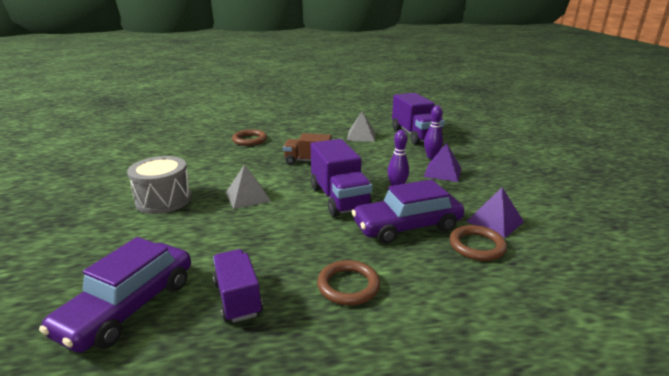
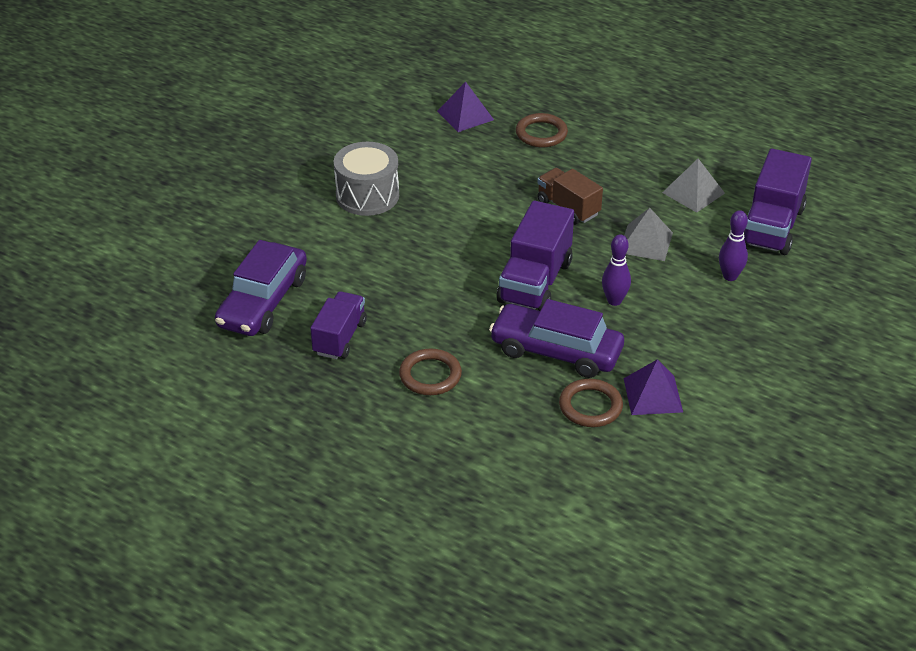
camera: 40 degrees right, 15 degrees up
(129, 306) = (263, 302): purple car -> purple car turned 45 degrees counterclockwise
(248, 196) = (448, 231): grey pyramid -> grey pyramid (646, 242)
(442, 172) = (704, 306): purple pyramid -> purple pyramid (465, 115)

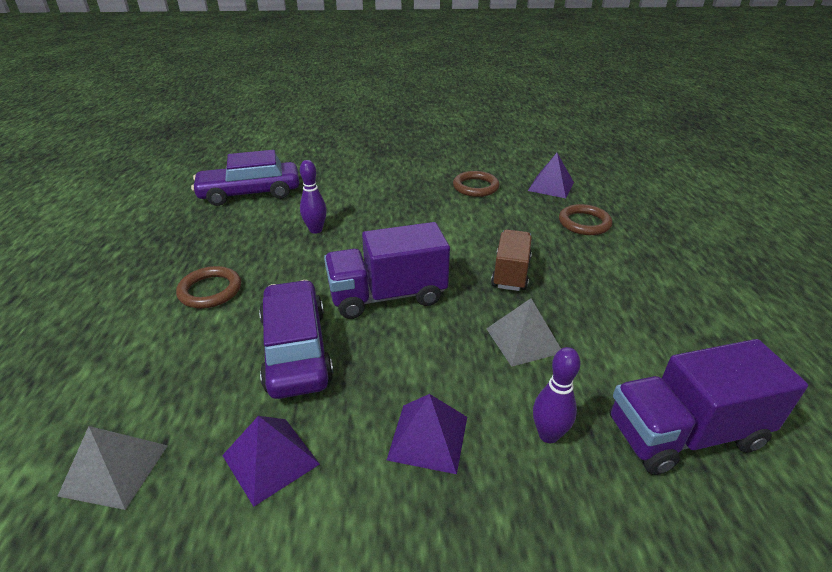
camera: 55 degrees right, 5 degrees down
(339, 338) = (231, 234): purple truck -> none
(367, 195) = (407, 186): grey drum -> none
(590, 406) = (220, 412): brown ring -> brown ring (475, 187)
(614, 301) = (409, 357): purple bowling pin -> purple bowling pin (316, 230)
(691, 324) = (428, 437): none -> purple pyramid
(693, 193) = (644, 340): grey pyramid -> grey pyramid (115, 470)

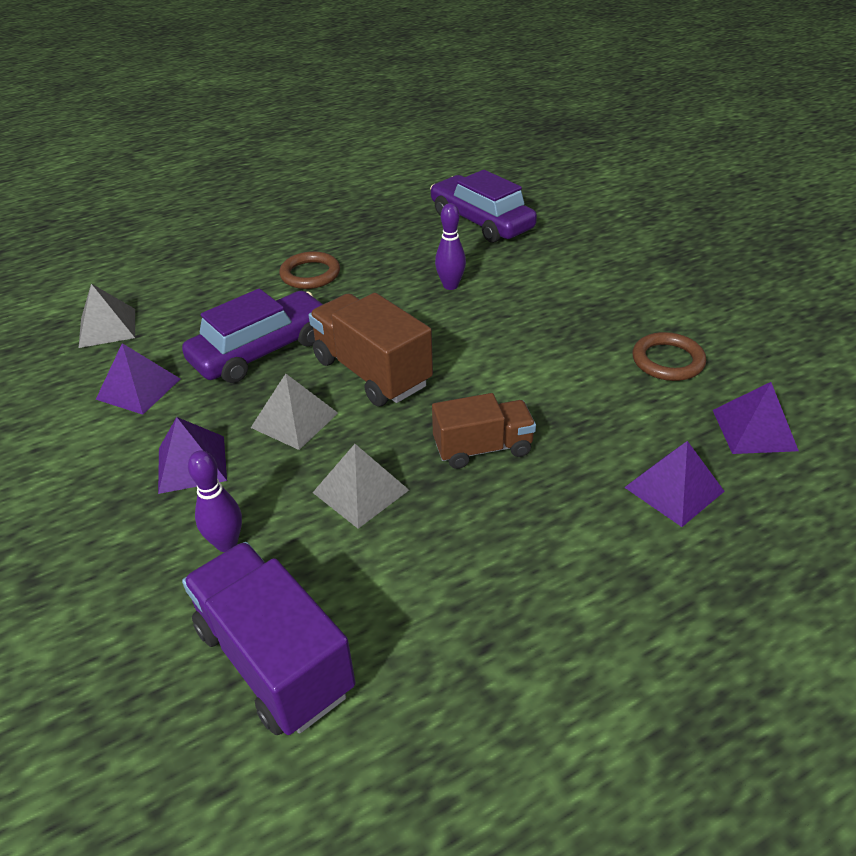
camera: 65 degrees right, 5 degrees up
(387, 296) = (372, 372): purple truck -> brown truck
(414, 354) = (294, 420): none -> grey pyramid
(584, 223) = (674, 489): brown ring -> purple pyramid

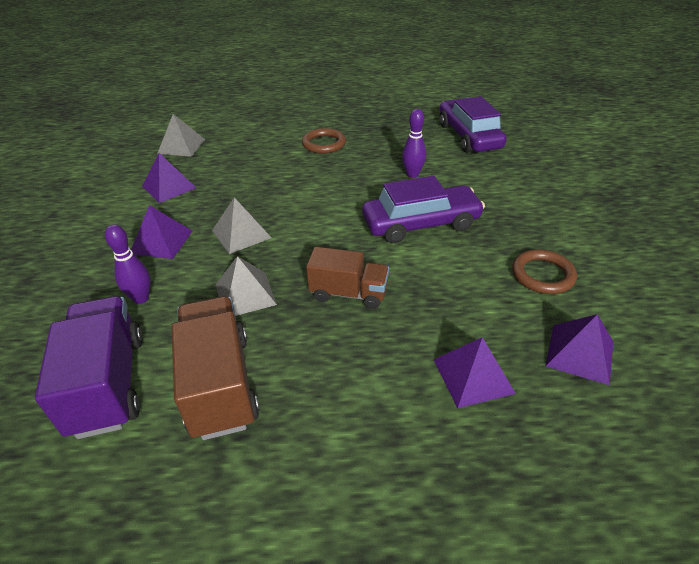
camera: 25 degrees right, 0 degrees up
(262, 350) = (256, 184): purple car -> purple car (421, 224)
(372, 372) = (313, 218): brown truck -> brown truck (219, 384)

